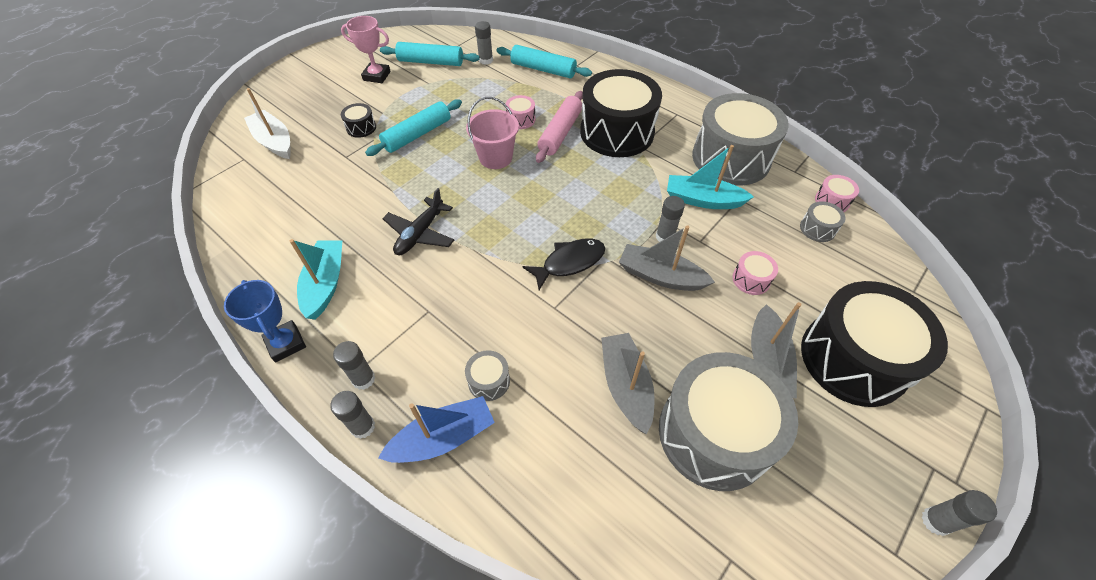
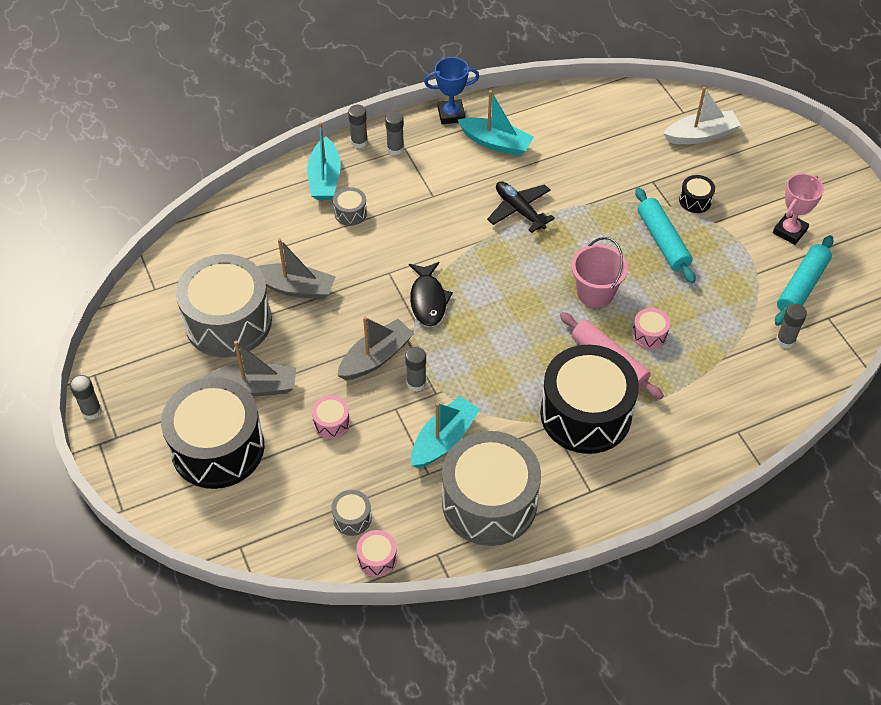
camera: 115 degrees right, 0 degrees up
(443, 438) = (325, 178): blue boat -> turquoise boat
(543, 69) = (741, 392): turquoise rolling pin -> none
(767, 361) = (255, 386): grey boat -> grey boat turned 150 degrees clockwise

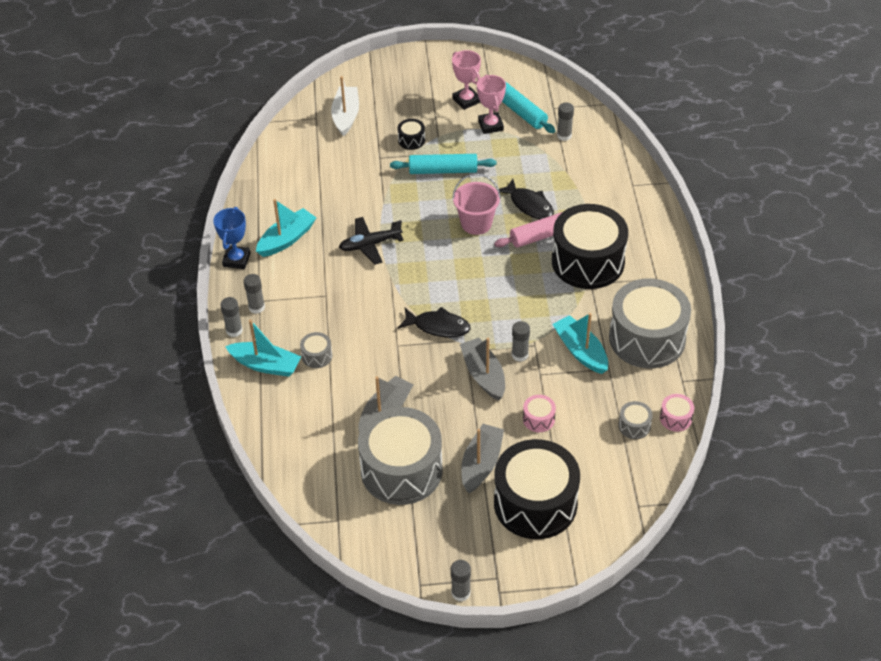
camera: 70 degrees left, 5 degrees down
(649, 334) = (529, 205): pink drum -> black fish
(761, 265) = (490, 125): none -> pink trophy

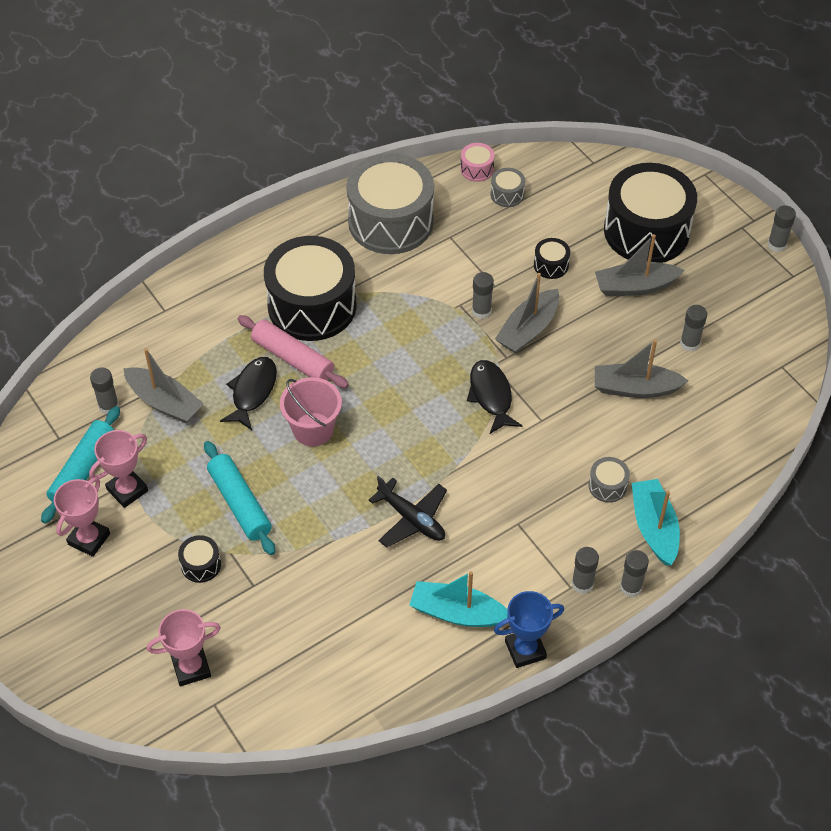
camera: 120 degrees left, 5 degrees up
(346, 116) = (191, 668): white boat -> pink trophy
(401, 470) = (689, 343): grey drum -> grey glue stick
(538, 419) = (551, 265): pink drum -> black drum
(549, 161) = (164, 402): none -> grey boat
(581, 351) = (442, 265): turquoise boat -> none

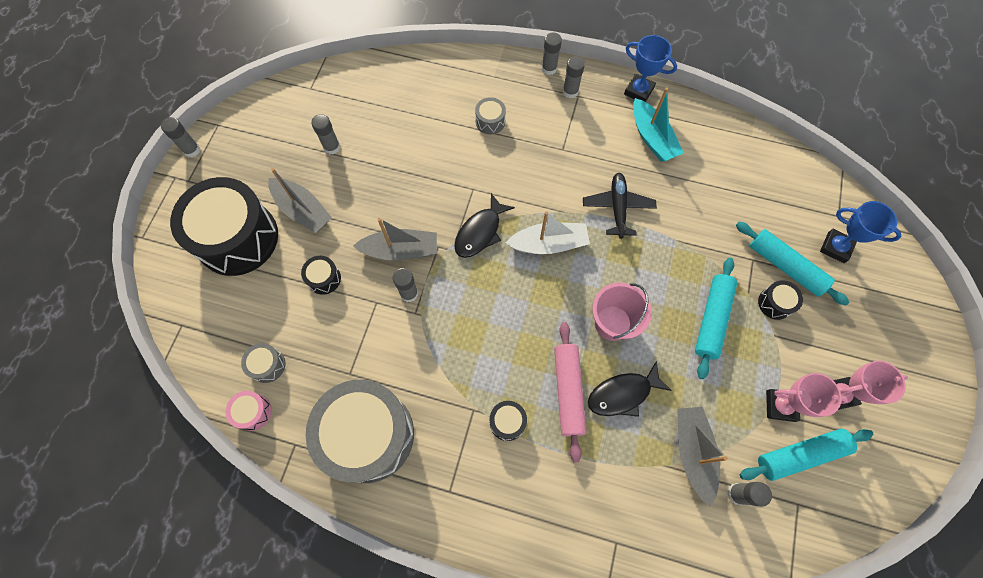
camera: 130 degrees left, 15 degrees up
(191, 668) = (836, 247): pink trophy -> blue trophy
(220, 606) = (785, 266): none -> turquoise rolling pin
(312, 305) = (507, 422): black drum -> black drum, size x0.40
(429, 437) = (548, 244): none -> white boat
(635, 388) = (398, 154): grey boat -> none
(654, 528) = (498, 81): turquoise boat -> none

